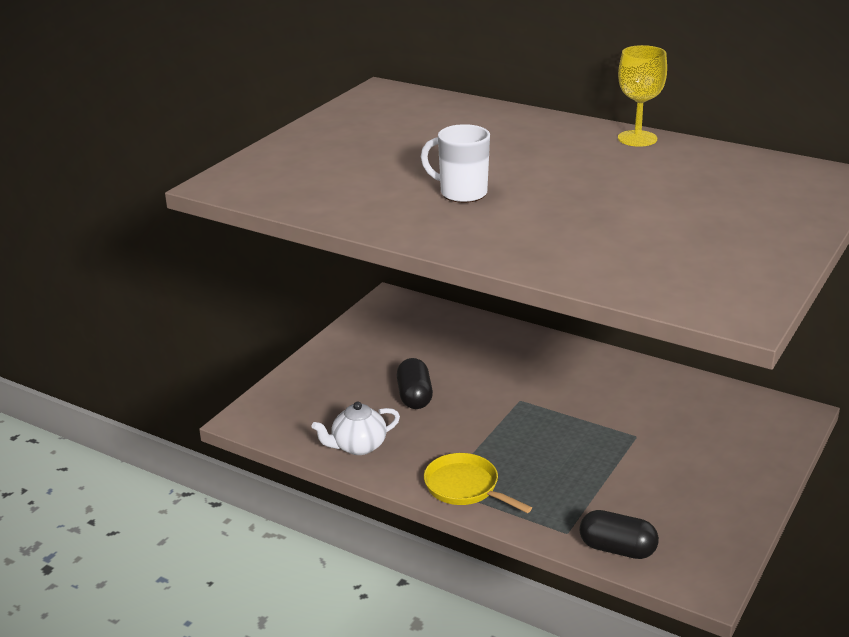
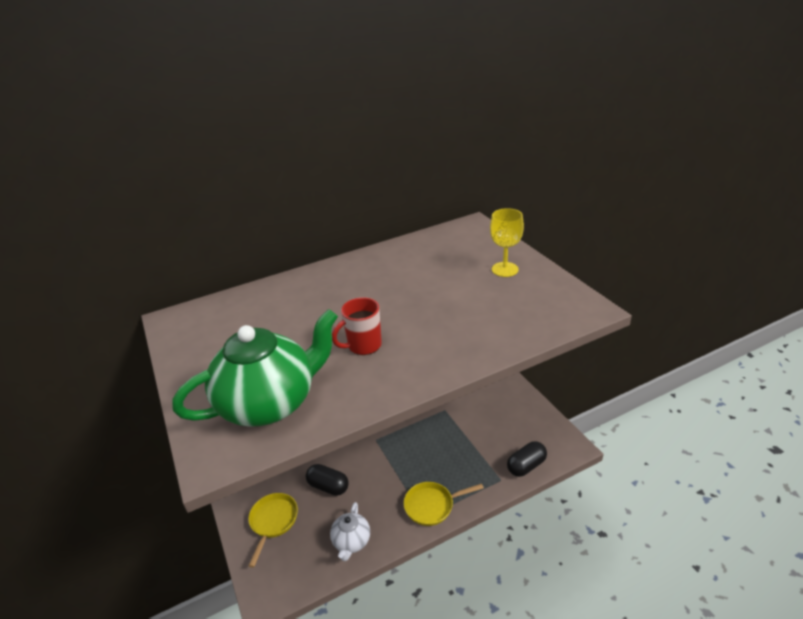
camera: 55 degrees left, 5 degrees up
(318, 180) = (270, 403): none -> green teapot
(334, 381) = (273, 521): none -> yellow pan
(461, 193) = (363, 346): white mug -> red mug
(637, 138) = (367, 258): yellow goblet -> yellow goblet (505, 269)

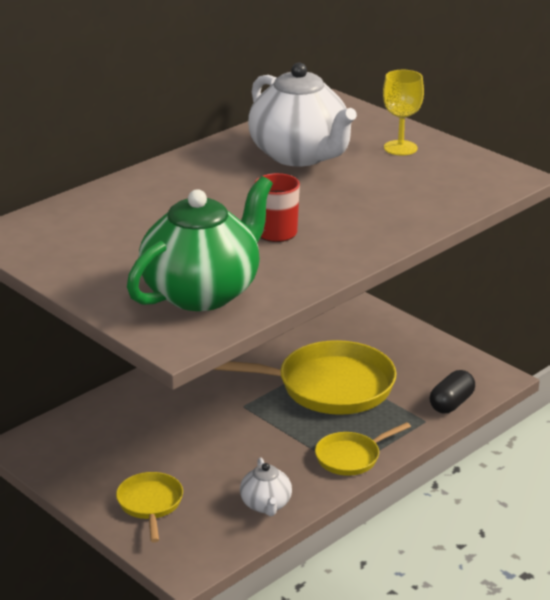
camera: 20 degrees left, 5 degrees down
(328, 486) = (205, 460): black capsule -> none
(424, 269) = (300, 155): none -> white teapot
(441, 432) = (328, 387): none -> yellow pan

